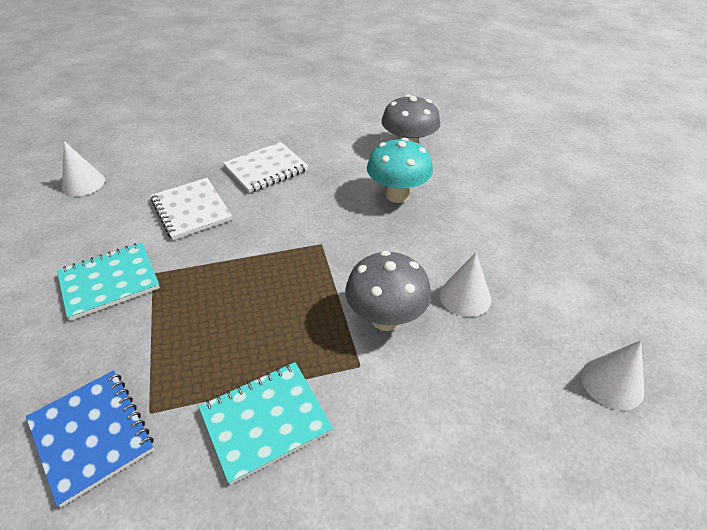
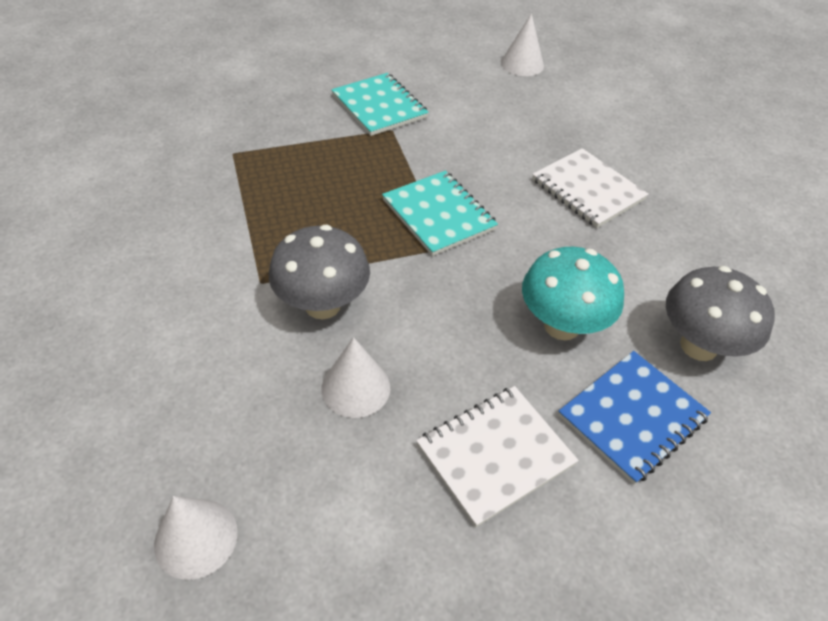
camera: 85 degrees right, 5 degrees up
(91, 435) = (218, 128): blue notebook -> blue notebook (632, 417)
(191, 210) = (492, 140): white notebook -> white notebook (495, 455)
(265, 421) = (210, 219): turquoise notebook -> turquoise notebook (438, 215)

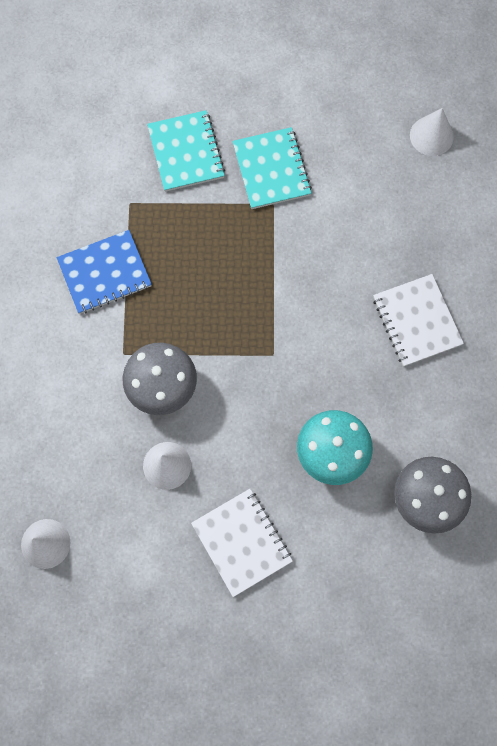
camera: 20 degrees right, 25 degrees up
(438, 215) = (279, 318): turquoise notebook -> turquoise notebook (186, 152)
(495, 455) = (241, 542): white notebook -> white notebook turned 75 degrees clockwise
(632, 417) = (346, 541): blue notebook -> blue notebook (105, 273)

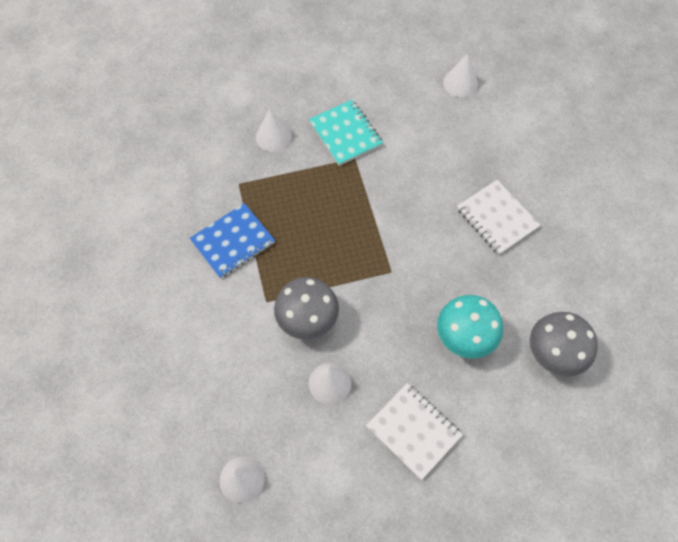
camera: 15 degrees left, 10 degrees down
(186, 152) = (273, 136): turquoise notebook -> white cone

